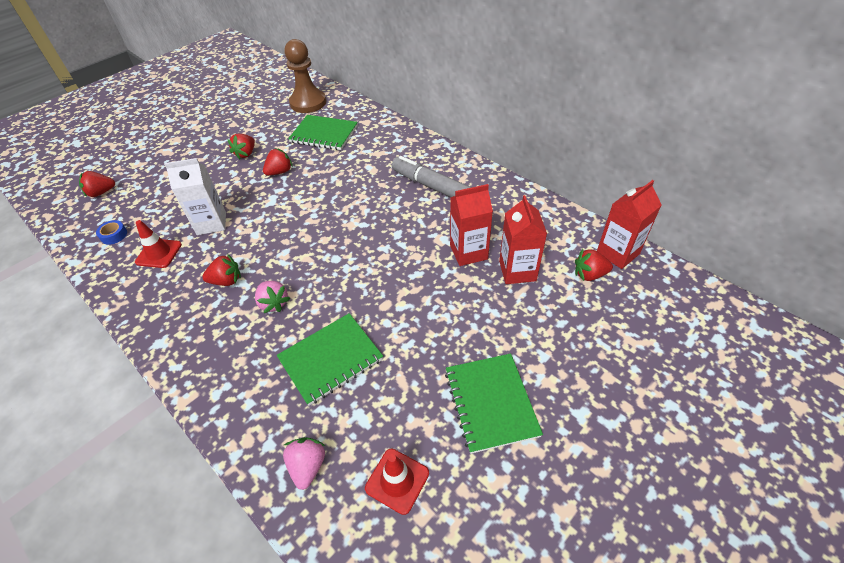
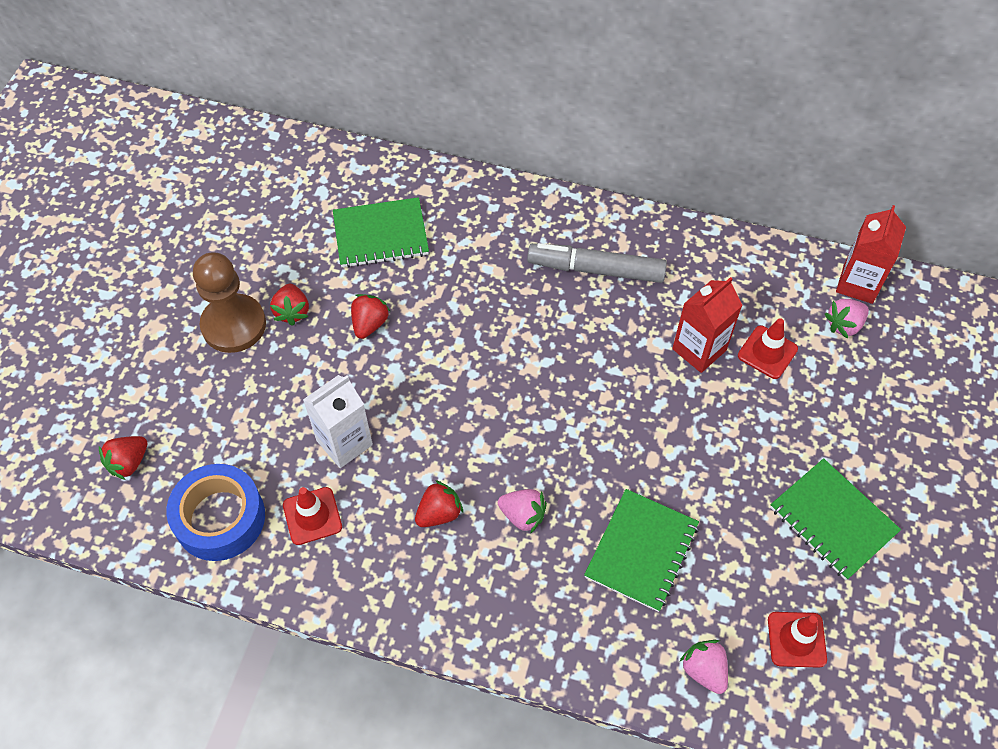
camera: 30 degrees left, 10 degrees up
(114, 235) = (220, 518): blue tape -> blue tape, size x2.37
(308, 103) = (308, 183): brown pawn -> brown pawn (234, 325)
(517, 271) = (767, 352): red carton -> red traffic cone
(589, 274) = (844, 325): red strawberry -> pink strawberry

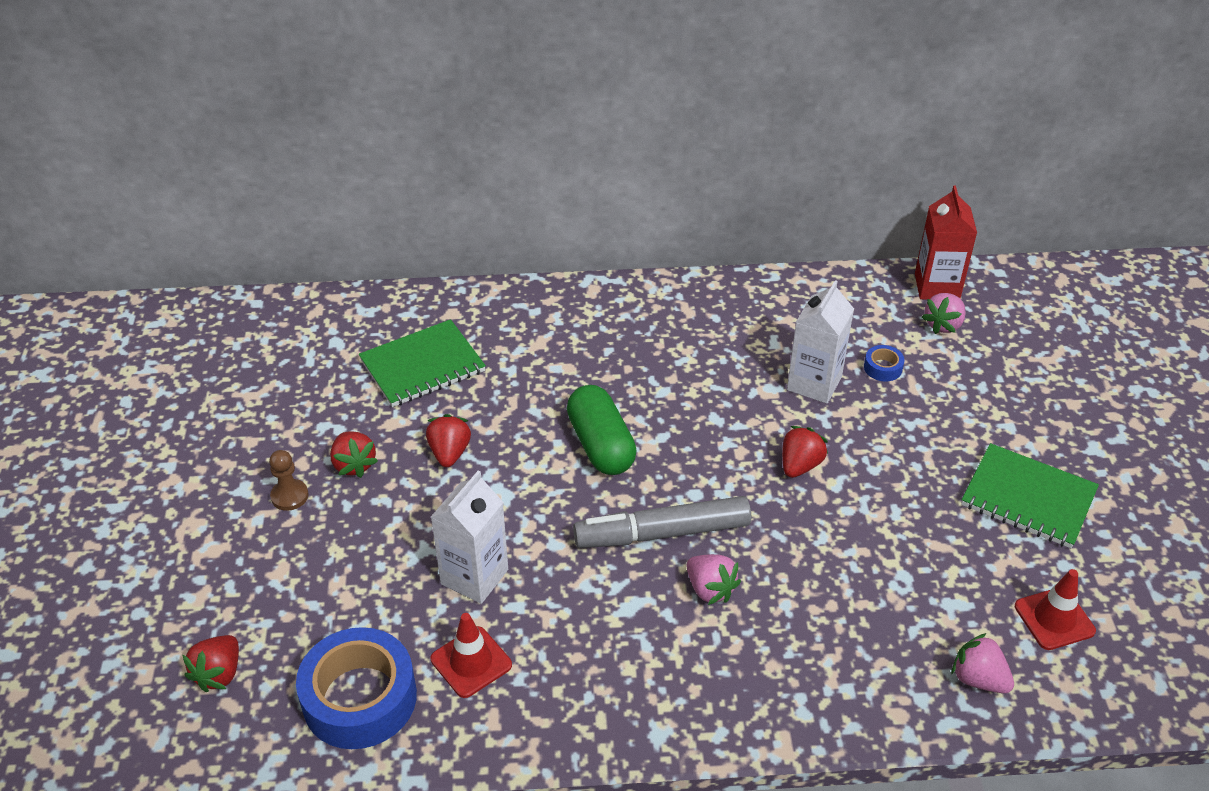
camera: 20 degrees left, 15 degrees down
(234, 325) = (289, 496): brown pawn -> brown pawn, size x0.47
(439, 513) = (616, 615): red strawberry -> red strawberry (800, 465)
(493, 354) = (601, 445): none -> green capsule
(522, 515) = (710, 589): pink strawberry -> pink strawberry turned 45 degrees clockwise
(596, 269) = (671, 340): grey marker -> grey marker (662, 533)
(641, 551) = (853, 585): green notebook -> none
(699, 349) = (814, 383): red carton -> white carton
(767, 352) = (883, 368): red traffic cone -> blue tape

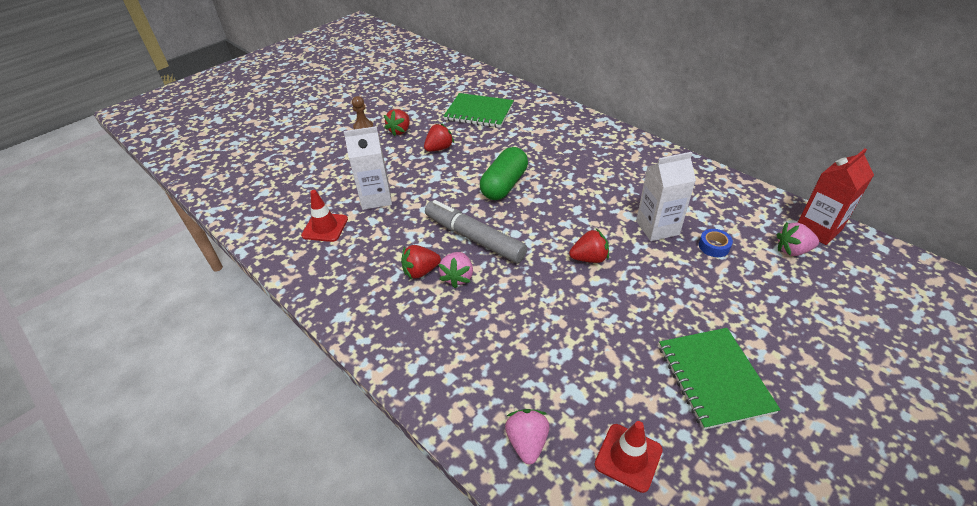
camera: 50 degrees right, 0 degrees up
(219, 674) = (253, 168): red strawberry -> red strawberry (421, 271)
(360, 698) = (274, 209): blue tape -> none

